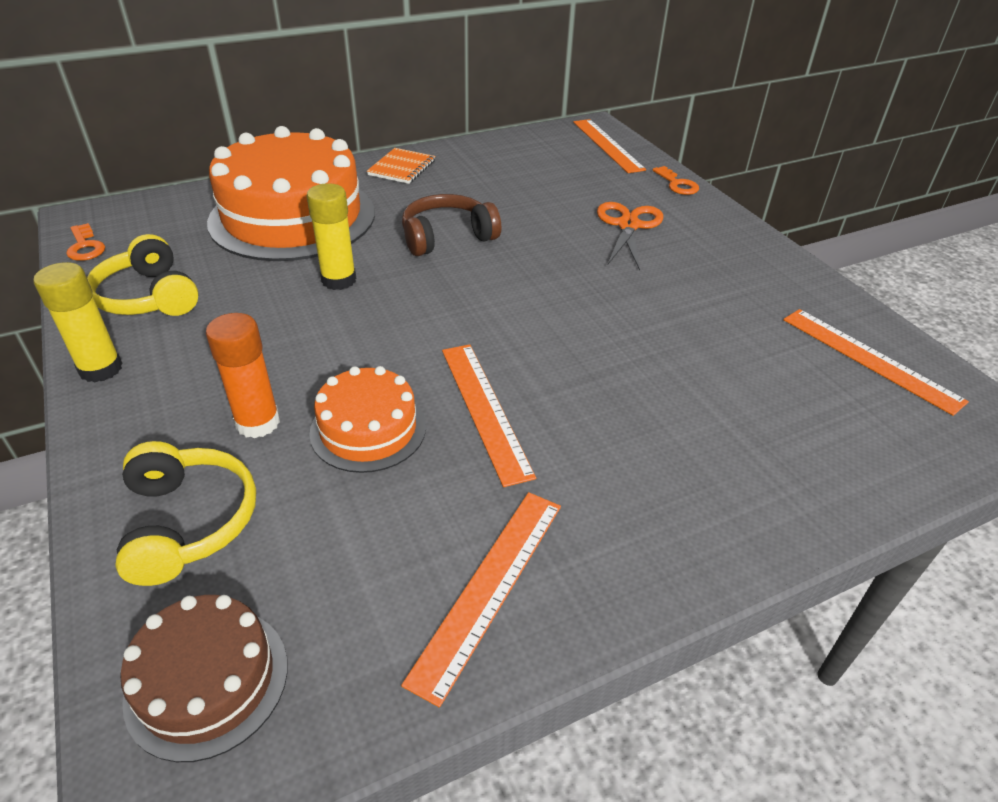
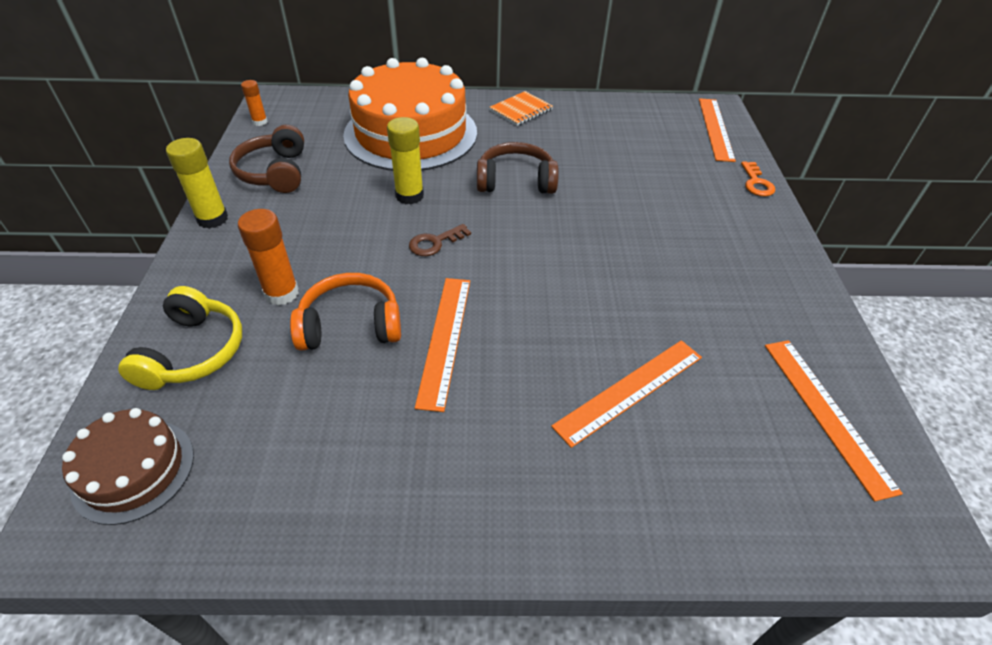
camera: 25 degrees right, 5 degrees up
(85, 246) = (260, 122): orange key -> orange glue stick
(149, 297) = (275, 172): yellow headphones -> brown headphones
(368, 429) = (350, 325): orange cake -> orange headphones
(403, 319) = (435, 242): none -> brown key
(489, 587) = (350, 485): orange ruler -> orange ruler (630, 390)
(628, 225) = (680, 211): orange scissors -> none

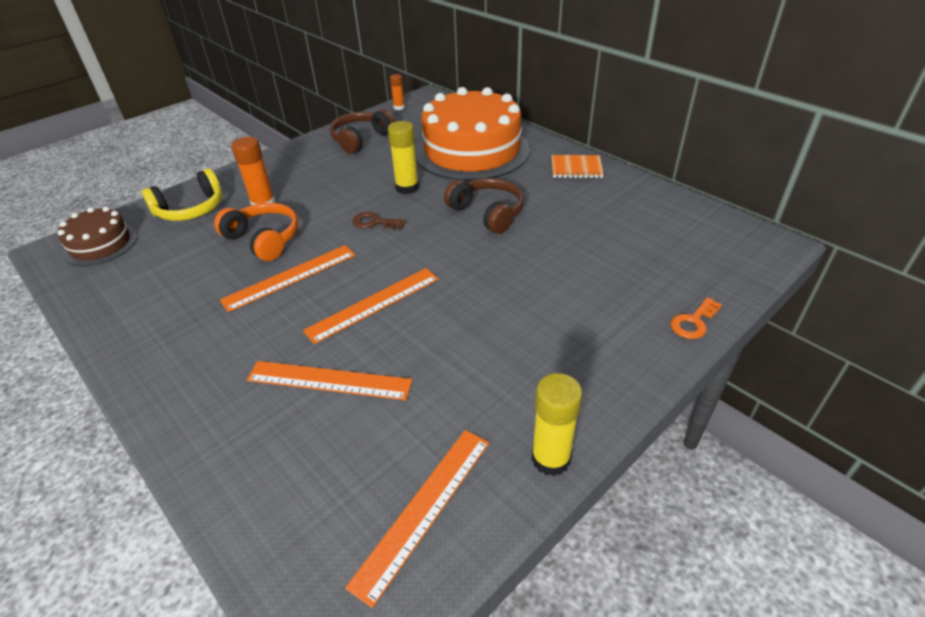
camera: 50 degrees right, 5 degrees down
(212, 219) = (296, 150): yellow glue stick -> yellow glue stick (550, 458)
(715, 128) = (736, 260): orange ruler -> orange ruler (373, 304)

